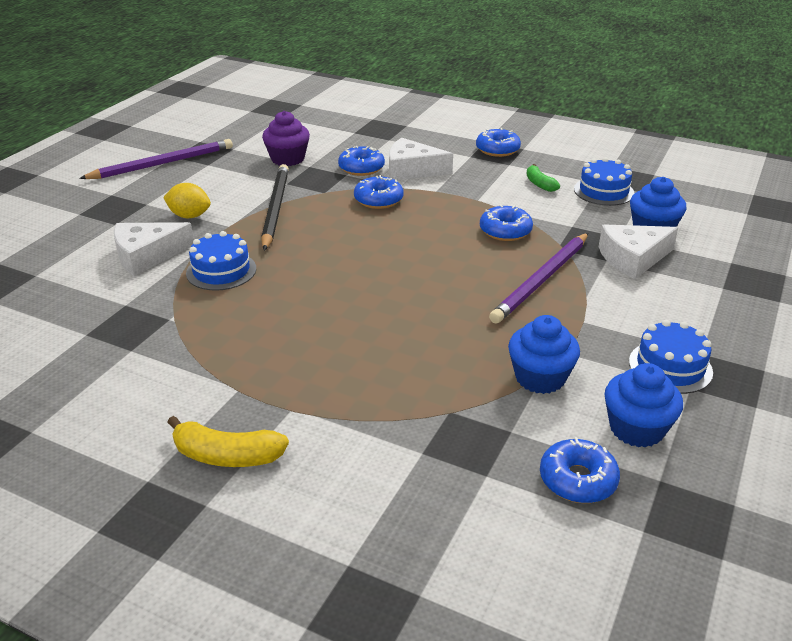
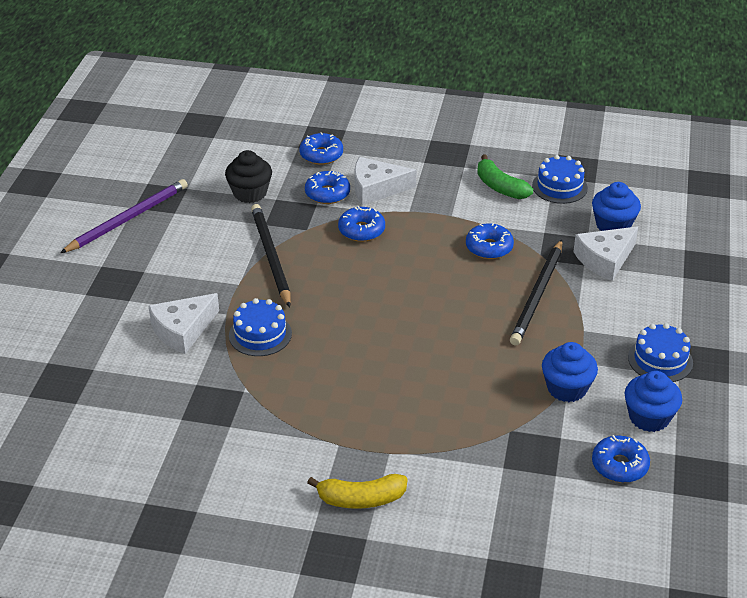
camera: 15 degrees left, 5 degrees up
(189, 216) = (194, 279): yellow lemon -> none
(288, 159) = (250, 193): purple cupcake -> black cupcake
(497, 149) = (446, 149): blue donut -> blue donut (321, 155)
(539, 184) = (500, 187): green banana -> green banana, size x1.55
(541, 280) = (537, 295): purple pencil -> black pencil

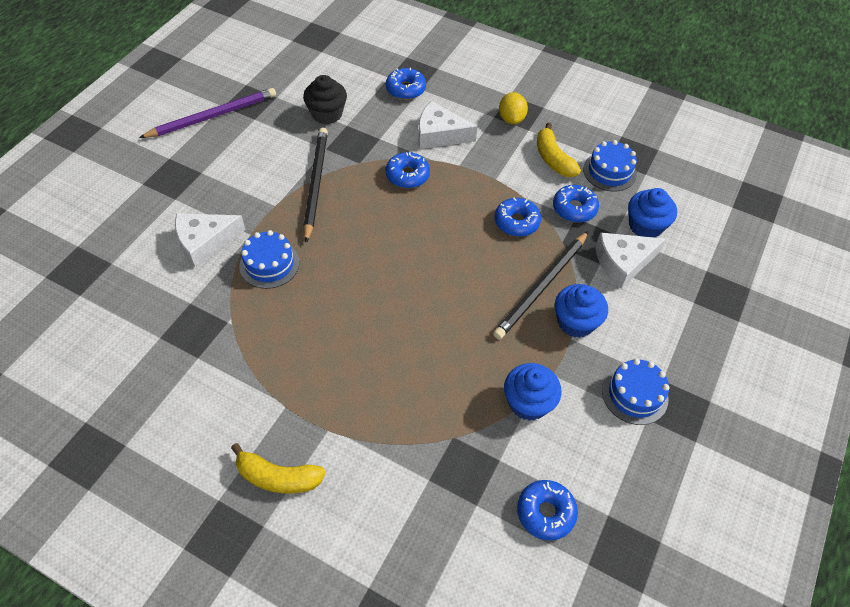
camera: 15 degrees right, 15 degrees up
(327, 193) = (394, 130): blue donut -> blue donut (574, 208)
(442, 160) = (511, 119): none -> yellow lemon
(500, 187) = (553, 159): green banana -> yellow banana
(649, 417) = (597, 461): blue cupcake -> blue cupcake (575, 322)

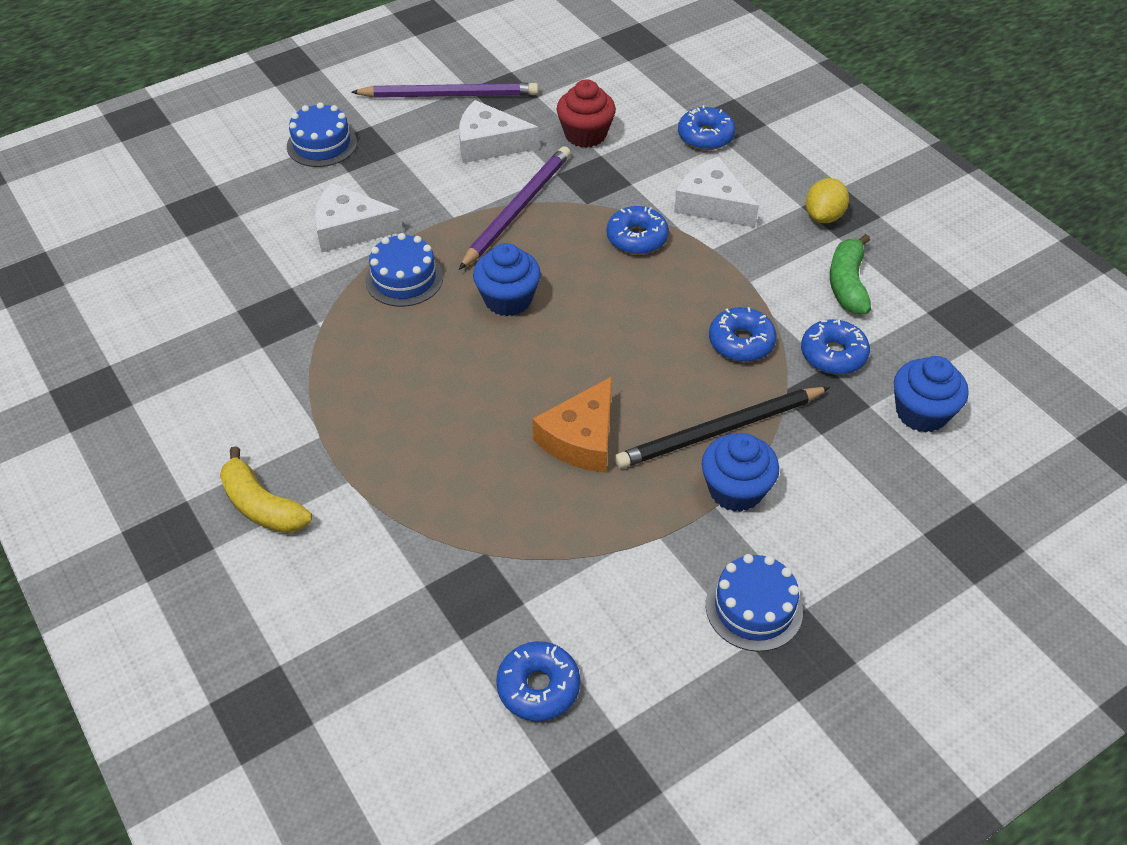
camera: 30 degrees right, 5 degrees down
(315, 183) = (517, 209): black pencil -> purple pencil
(327, 114) = (585, 134): black cupcake -> red cupcake
(462, 329) = (581, 438): none -> orange cheese
(528, 403) = (605, 556): blue cupcake -> blue cupcake (508, 299)
(553, 159) = (847, 284): yellow banana -> green banana
(609, 171) = (918, 327): blue cake -> blue cake (322, 144)
(623, 262) = (854, 445): white cheese -> white cheese (489, 144)

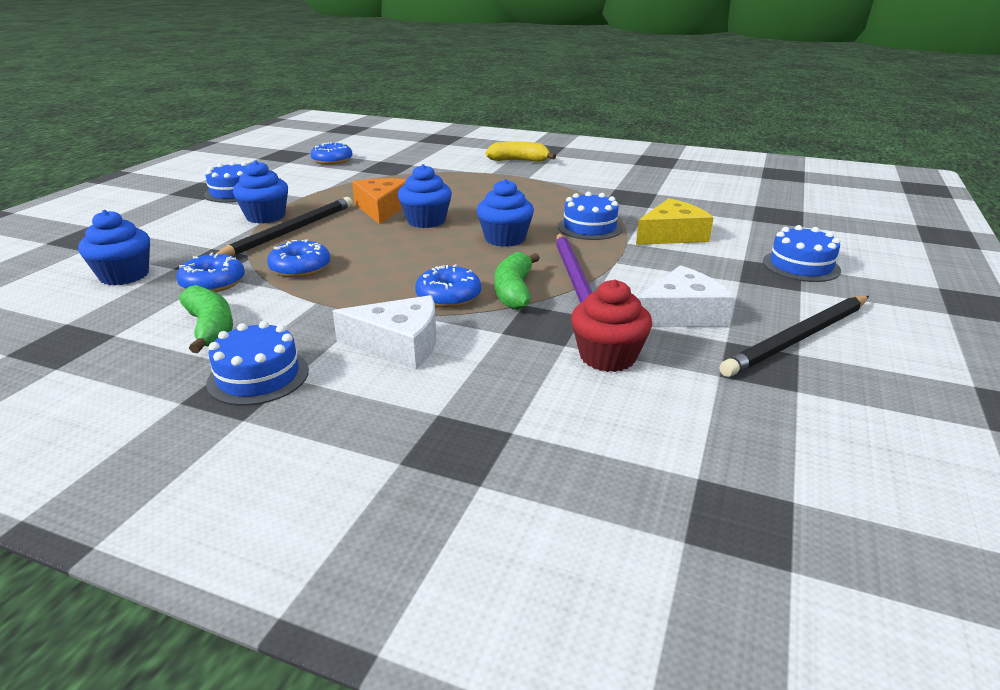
camera: 145 degrees right, 20 degrees down
(350, 229) = (672, 235): white cheese -> yellow cheese
(449, 95) = (798, 338): purple pencil -> black pencil
(554, 377) = (426, 221): none -> blue cupcake
(579, 220) = (514, 291): none -> green banana
(705, 136) = (470, 410): blue donut -> none
(823, 216) = (258, 376): yellow lemon -> blue cake

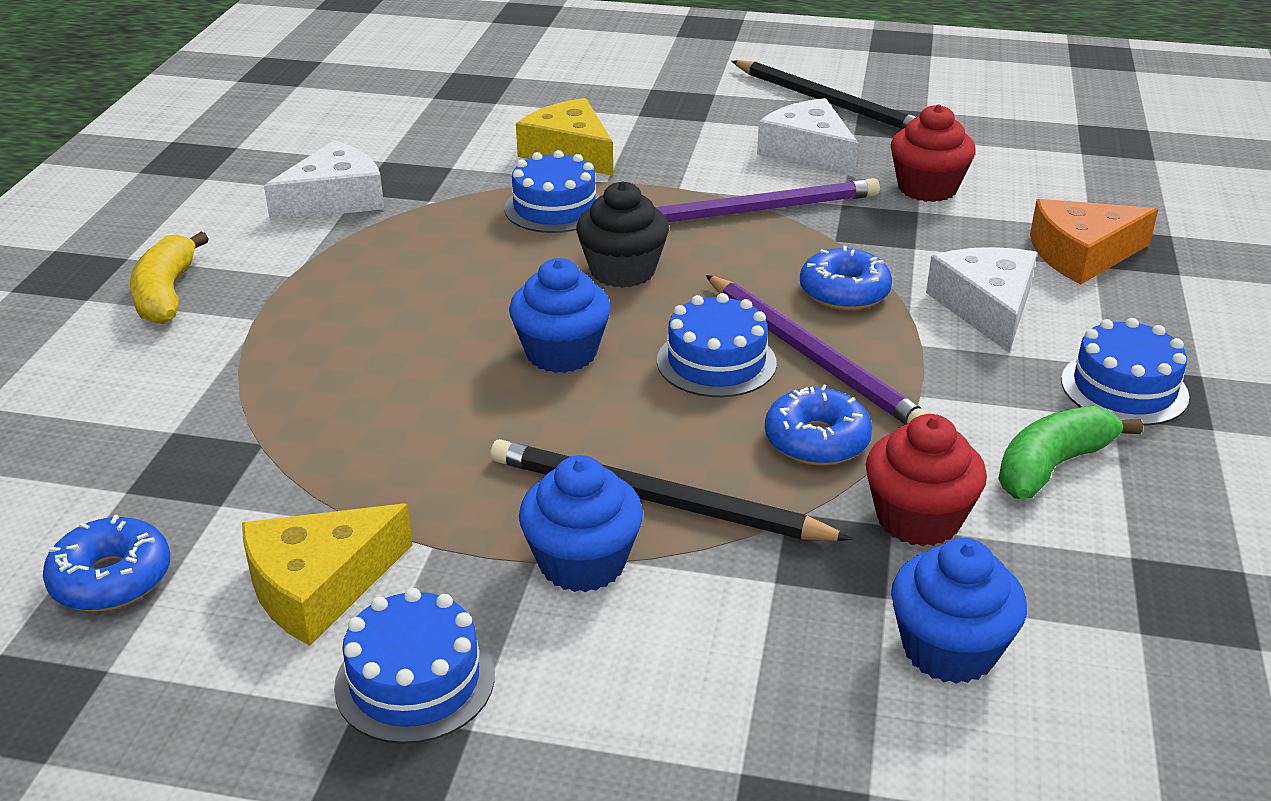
camera: 100 degrees left, 5 degrees up
(213, 283) = (918, 519): blue donut -> red cupcake
(299, 182) = (319, 586): none -> yellow cheese
(379, 277) = (813, 357): none -> purple pencil
(382, 208) = (502, 415): orange cheese -> orange cheese (1082, 254)
(505, 239) = (622, 271): blue cupcake -> black cupcake
(514, 291) = (804, 248): green banana -> none
(607, 184) = (335, 199): none -> white cheese
(801, 266) = (647, 88): blue cake -> blue cake (716, 362)

